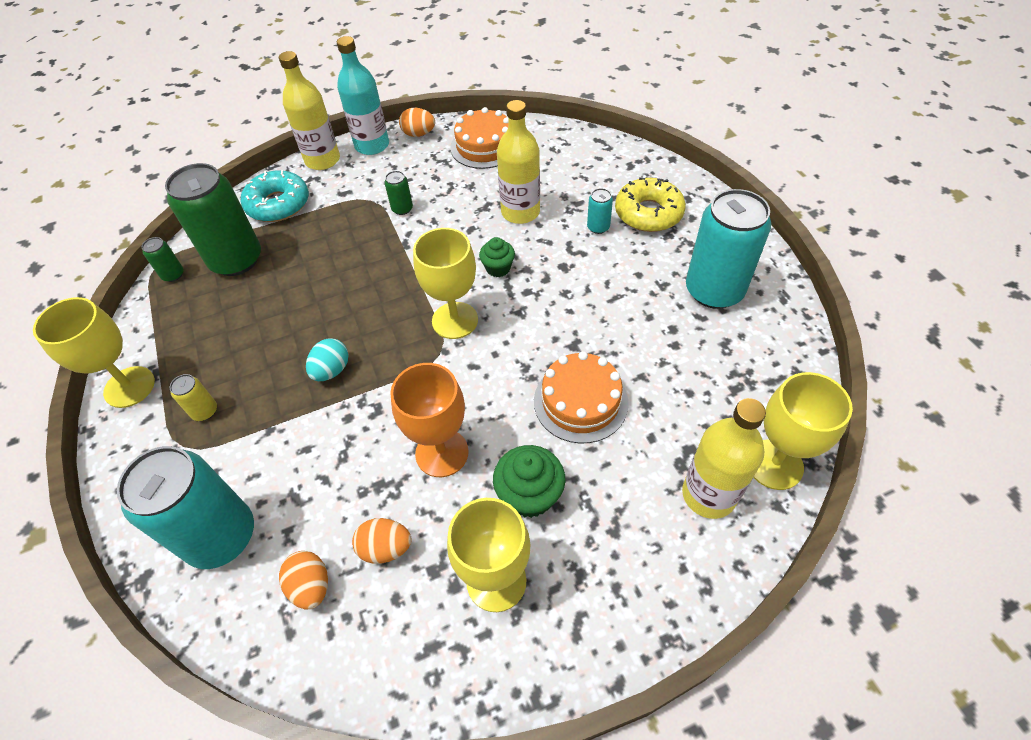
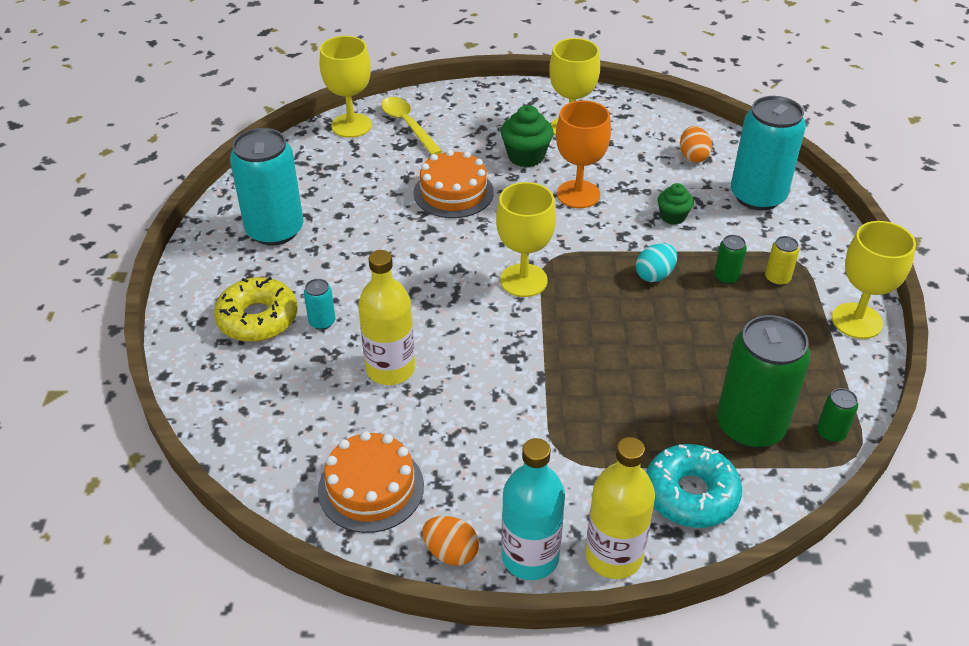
camera: 160 degrees left, 10 degrees down
(385, 548) = (637, 159): orange egg -> none
(402, 209) = (527, 425): green can -> green can (726, 277)
(498, 268) = (454, 315): green cupcake -> green cupcake (673, 217)
(708, 494) = (408, 125): yellow bottle -> yellow spoon

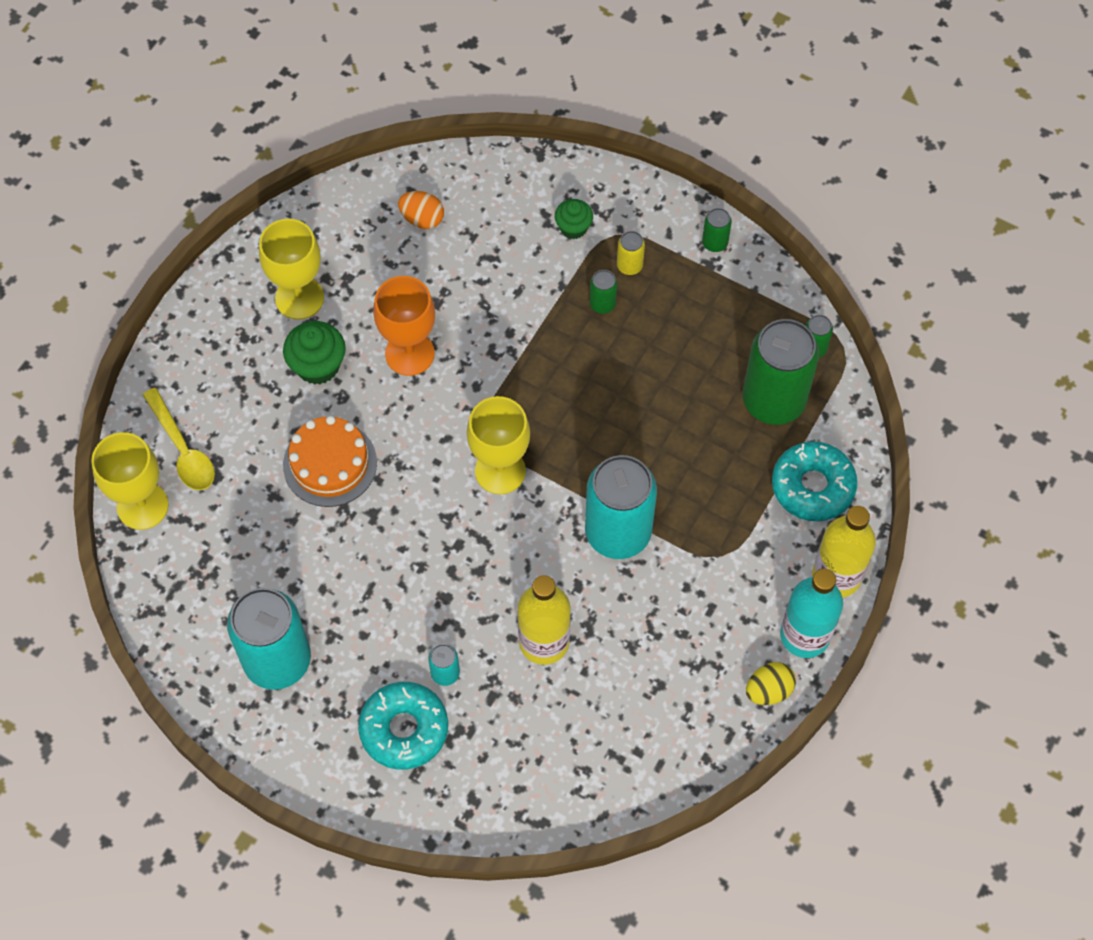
camera: 60 degrees left, 20 degrees up
(258, 318) = (404, 729): yellow donut -> turquoise donut
(371, 488) = (670, 720): orange cake -> none
(408, 125) = (183, 449): yellow spoon -> yellow spoon turned 120 degrees counterclockwise
(451, 552) = (768, 690): orange egg -> yellow egg
(654, 275) = (563, 359): turquoise egg -> none
(673, 217) = (496, 293): green cupcake -> green cupcake (573, 227)
(757, 196) = (515, 205): turquoise can -> turquoise can (618, 532)
(857, 321) = (714, 243): yellow goblet -> green can

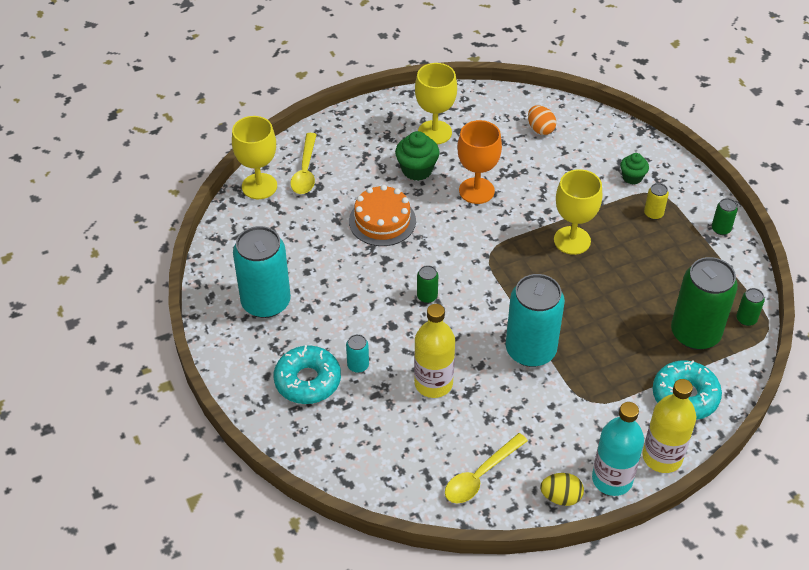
camera: 35 degrees right, 15 degrees down
(500, 471) = (482, 278): yellow goblet -> yellow goblet (572, 240)
(602, 304) = (619, 225): green can -> green can (427, 296)
(671, 720) = (480, 475): none -> yellow spoon

